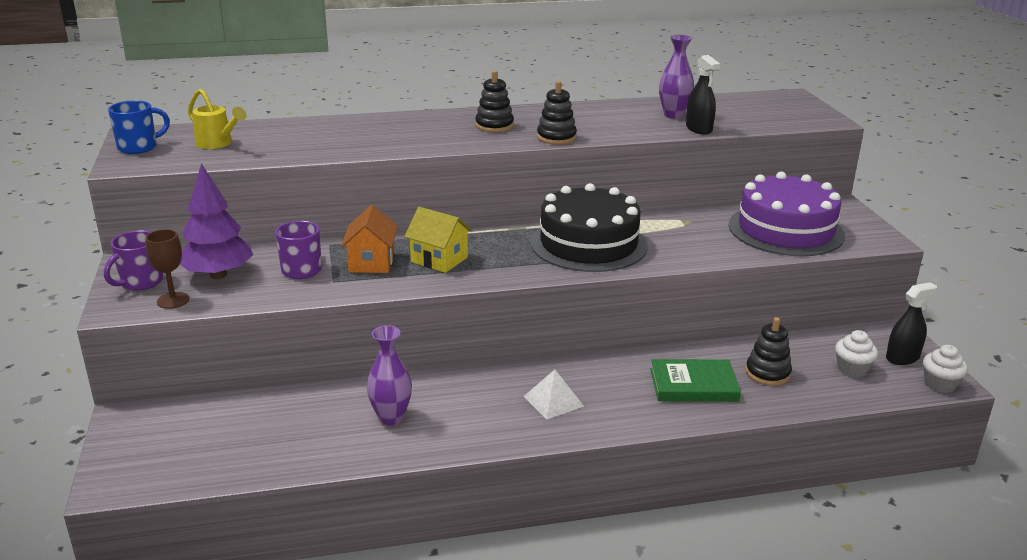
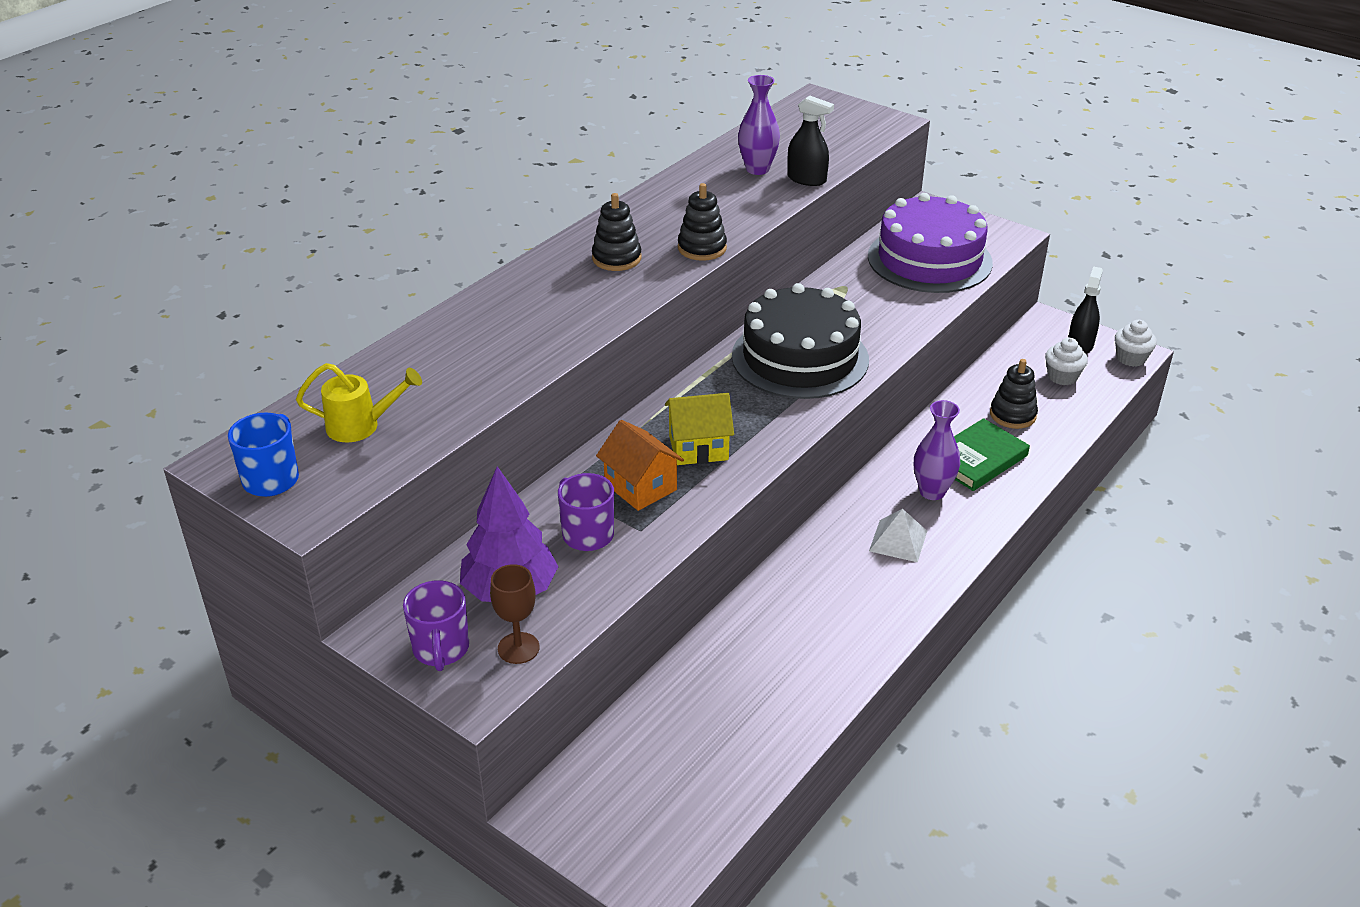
camera: 40 degrees left, 10 degrees up
(391, 418) = (794, 643): purple vase -> purple vase (932, 492)

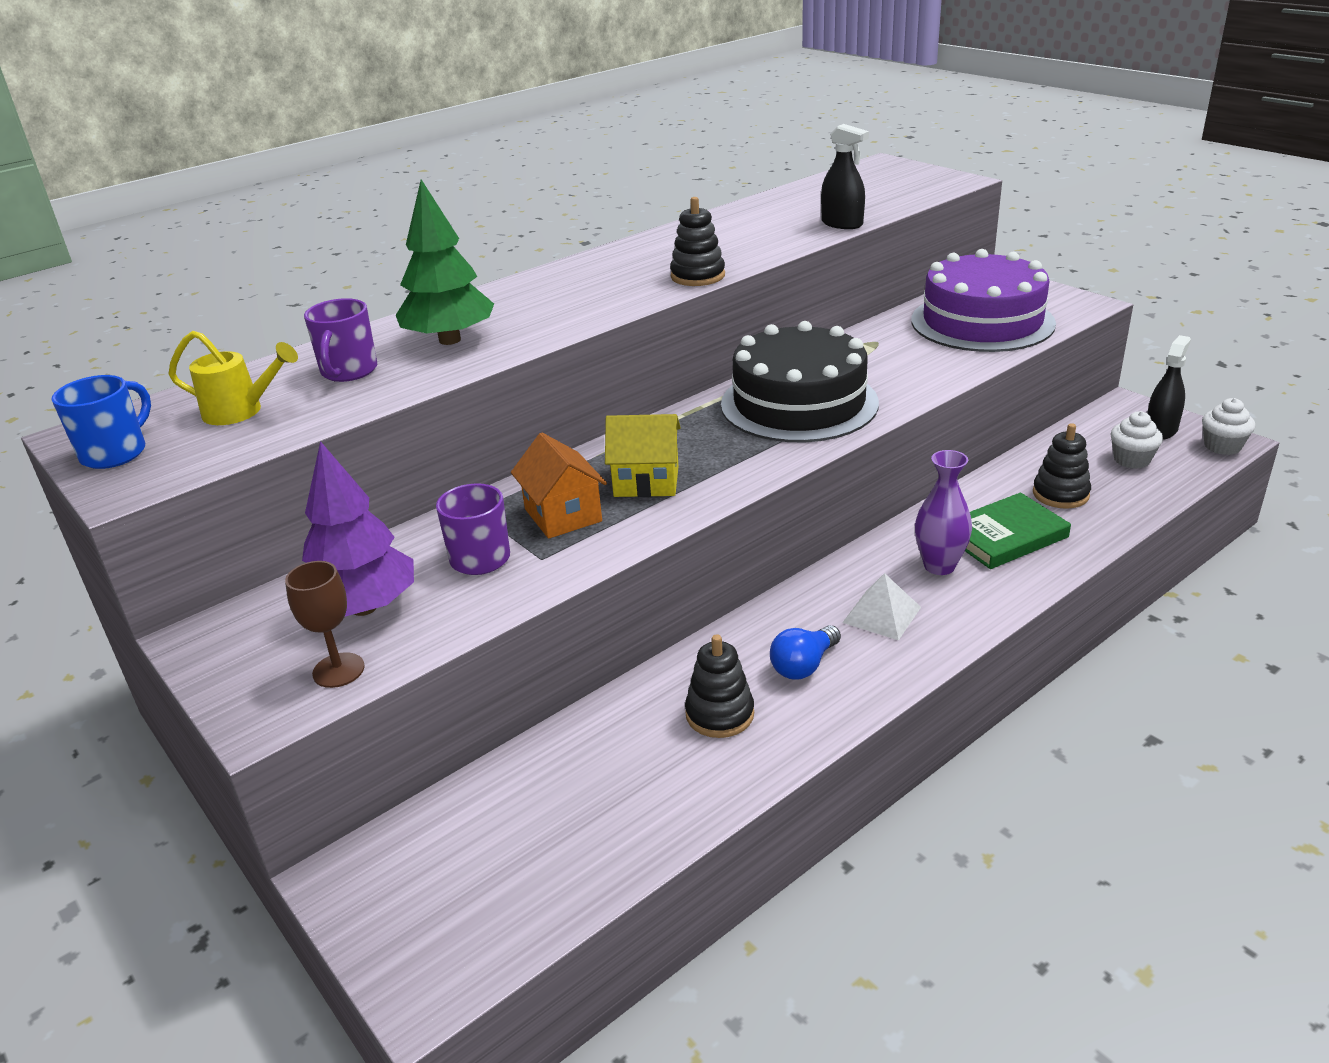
camera: 15 degrees right, 5 degrees down
(441, 649) = (253, 662): purple mug -> purple mug (348, 371)
(510, 334) = (450, 340): none -> green tree
(616, 258) = (601, 282): black stacking toy -> black stacking toy (719, 714)
(757, 169) = (792, 215): purple vase -> none
(849, 592) = (803, 665): none -> blue light bulb

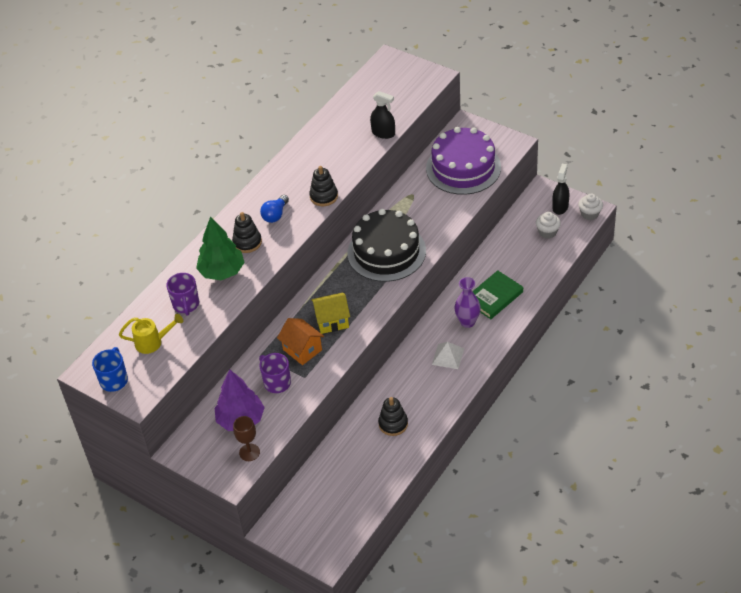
camera: 15 degrees left, 15 degrees up
(803, 665) = (421, 391): blue light bulb -> blue light bulb (275, 215)
(1060, 494) = (516, 263): black stacking toy -> black stacking toy (247, 242)

